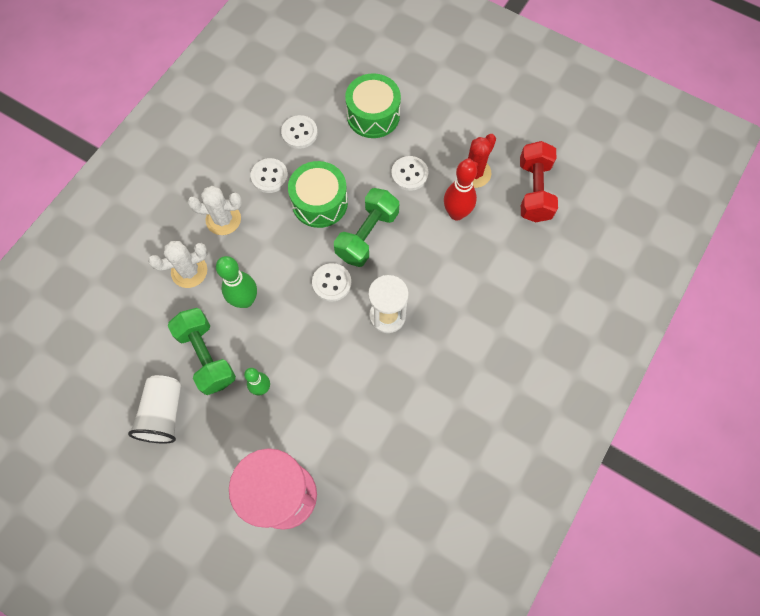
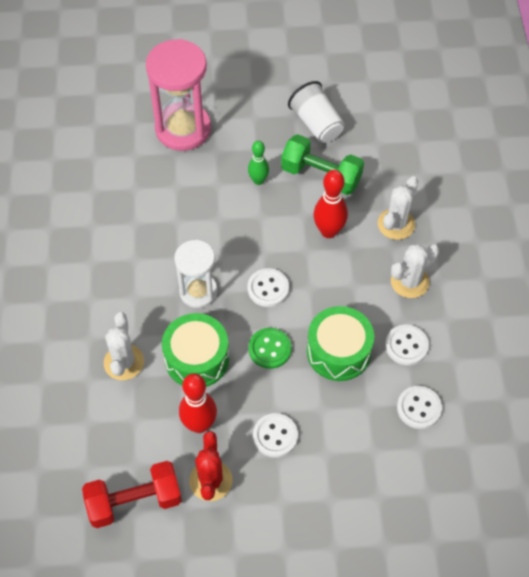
camera: 145 degrees right, 10 degrees down
(245, 300) = (328, 231): green bowling pin -> red bowling pin
(367, 235) = (270, 349): green dumbbell -> green button
(373, 115) = (363, 478): green drum -> green drum (197, 358)
(483, 294) = (124, 362): none -> white cactus
(534, 191) = (134, 501): red dumbbell -> red dumbbell turned 75 degrees counterclockwise

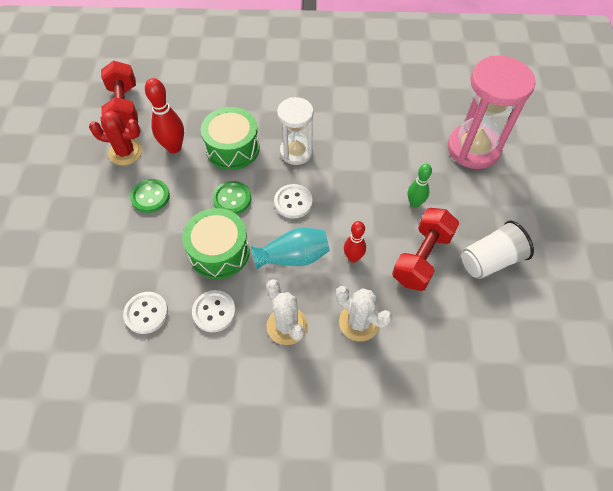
camera: 95 degrees right, 0 degrees up
(124, 362) = (238, 104): white cactus -> none
(275, 436) = (150, 196): white button -> green button
(321, 175) = (422, 258): green dumbbell -> red dumbbell
(328, 231) = (353, 257): red bowling pin -> red bowling pin, size x0.65
(335, 282) = (293, 257): none -> turquoise vase

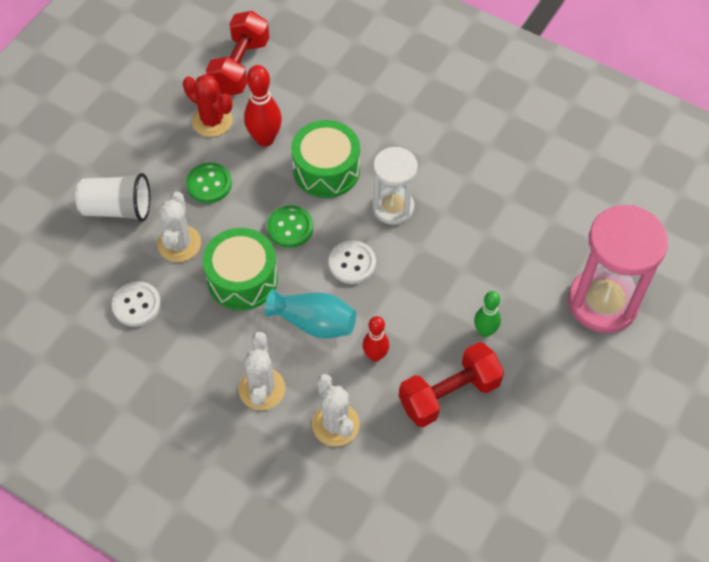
camera: 30 degrees right, 0 degrees up
(153, 250) = (179, 244): none -> white cactus
(214, 312) = (201, 337): white button -> none
(490, 260) = (523, 436): white cup -> white cup (117, 208)

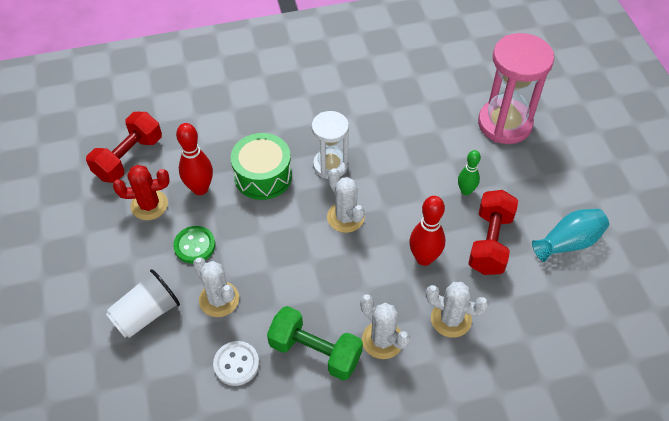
camera: 45 degrees left, 5 degrees down
(201, 350) = (315, 352): none -> green dumbbell
(239, 66) = (128, 158): red dumbbell -> red dumbbell turned 60 degrees clockwise
(242, 279) = (288, 285): green drum -> none
(290, 228) = (281, 228): green button -> none
(314, 322) = (365, 271): turquoise vase -> turquoise vase (568, 242)
(352, 263) = (345, 217): white button -> white cactus
(375, 355) = (424, 258): red bowling pin -> red bowling pin, size x1.54

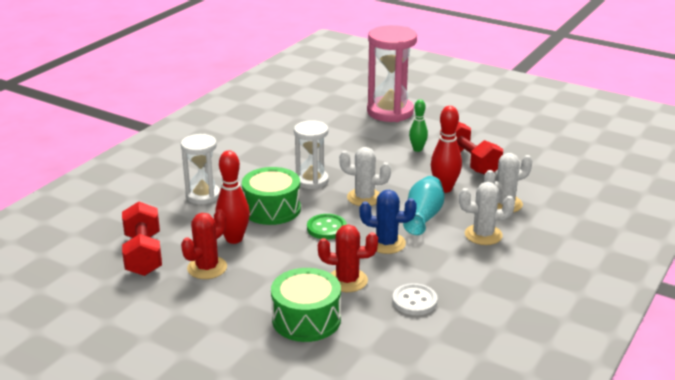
camera: 45 degrees left, 25 degrees down
(146, 314) = (306, 319): white cup -> green drum
(194, 245) = (281, 267): green button -> green button (326, 228)
(219, 299) = (347, 280): white cactus -> red cactus
(235, 123) = (203, 195): none -> white hourglass
(296, 284) = (386, 243): none -> blue cactus
(315, 352) = (454, 264): green dumbbell -> none
(568, 242) = (509, 141): turquoise vase -> turquoise vase (423, 217)

